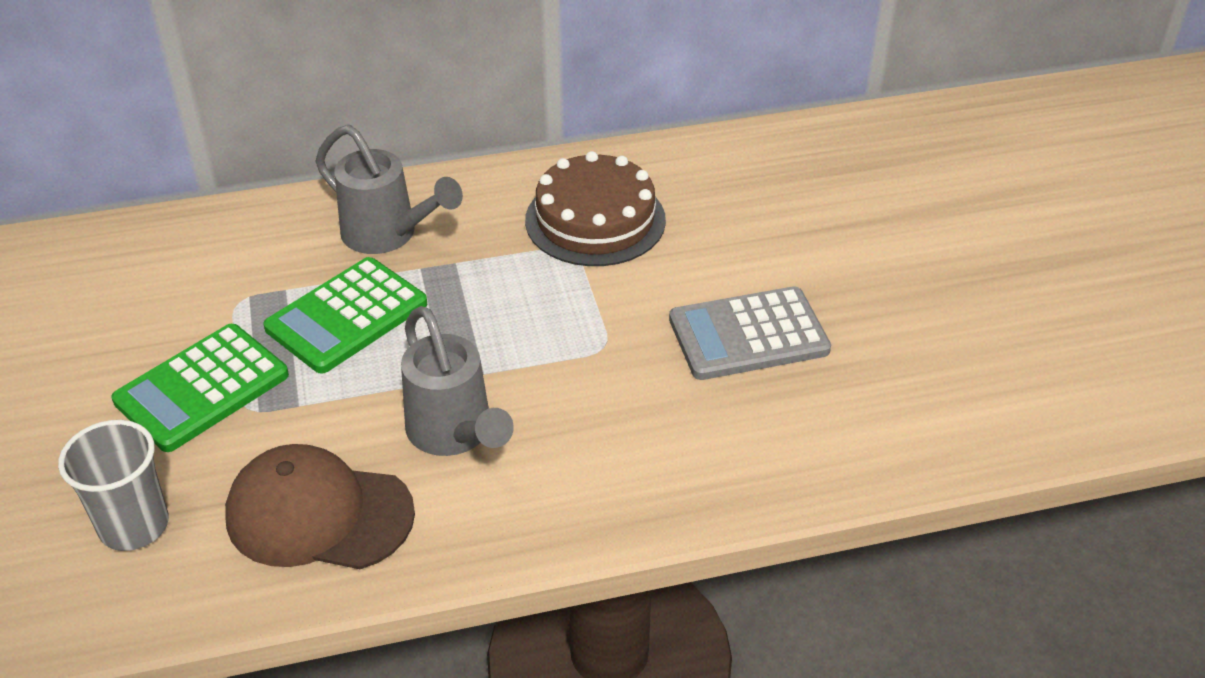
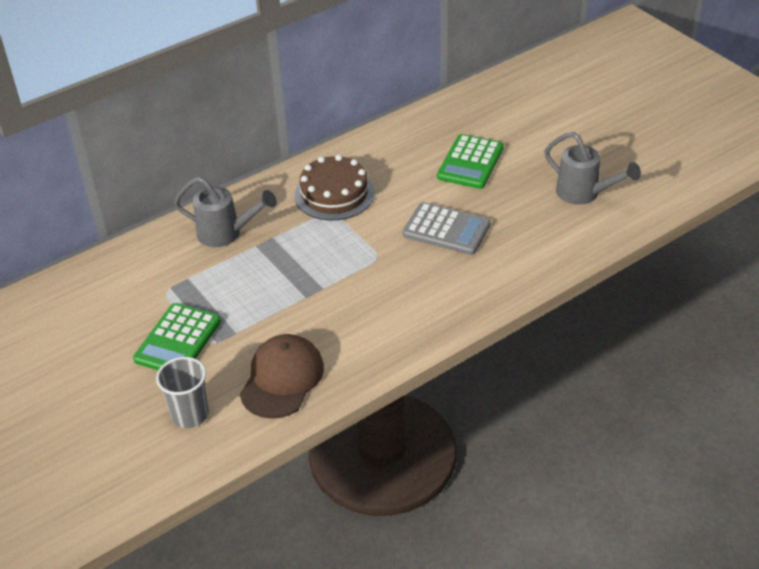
camera: 20 degrees left, 0 degrees up
(319, 514) = (282, 379): brown cap -> brown cap turned 120 degrees clockwise
(347, 316) = (232, 281): green calculator -> green calculator (470, 162)
(455, 434) = (327, 321): grey watering can -> grey watering can (584, 194)
(748, 335) = (446, 229): grey calculator -> grey calculator turned 120 degrees counterclockwise

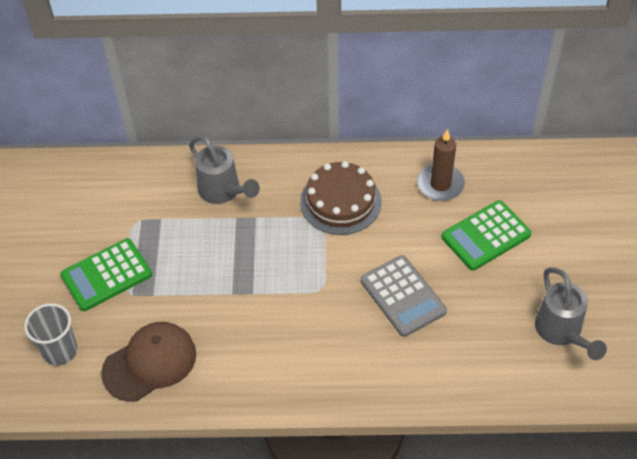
camera: 35 degrees right, 10 degrees up
(403, 147) = (440, 184): none -> brown candle

